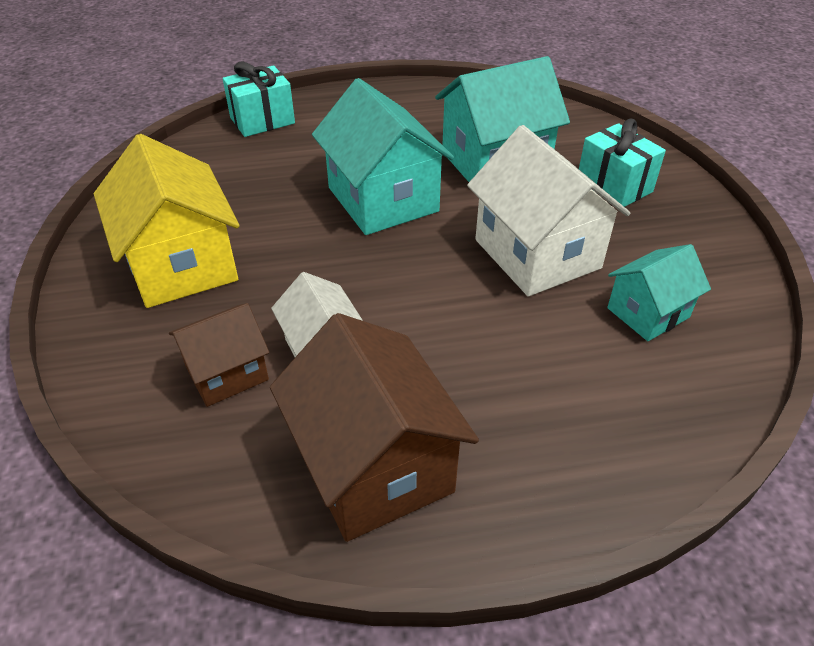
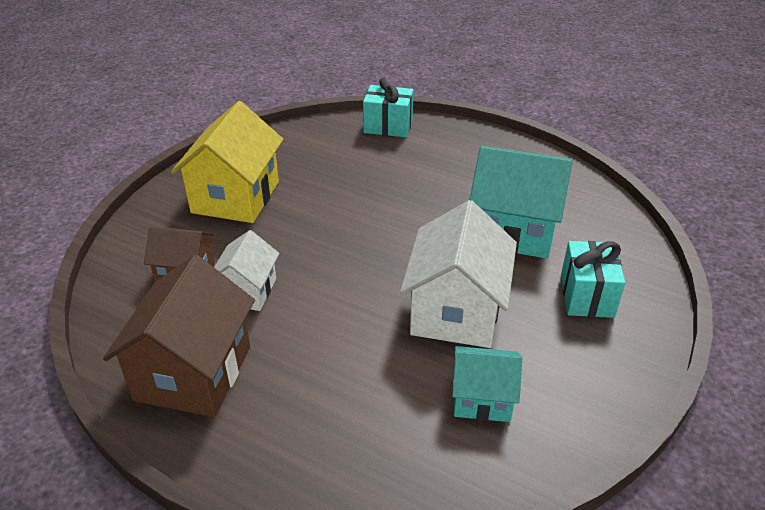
camera: 40 degrees right, 5 degrees down
(383, 199) = (399, 217): turquoise house -> none

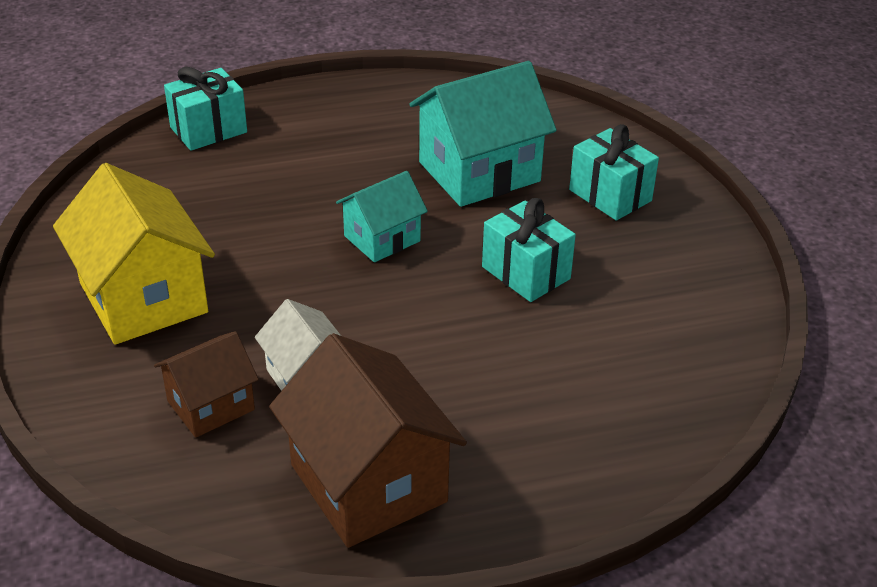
camera: 45 degrees left, 0 degrees up
(456, 311) = (526, 273): white house -> turquoise gift
(482, 398) = (639, 329): turquoise house -> turquoise house (382, 238)

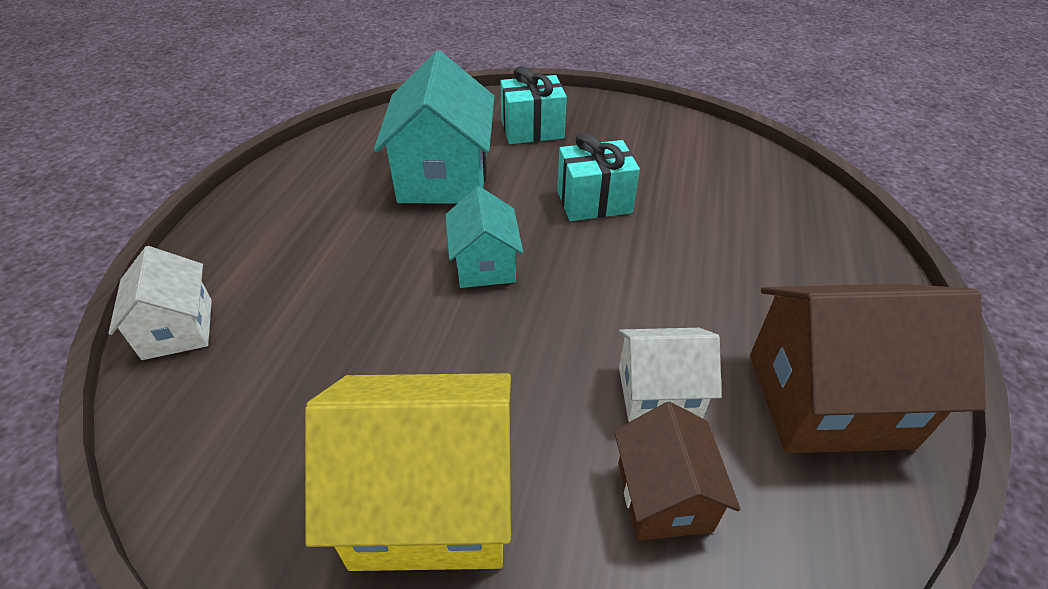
camera: 60 degrees left, 5 degrees up
(208, 130) = (178, 329): turquoise gift -> white house

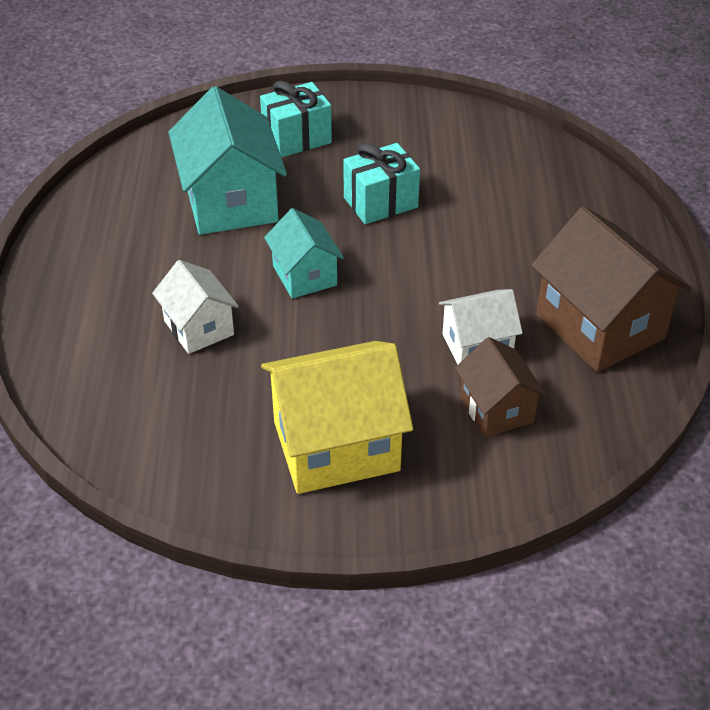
camera: 15 degrees left, 0 degrees up
(178, 329) = (65, 375): white house -> white house (199, 328)
(827, 400) = (600, 326): brown house -> brown house turned 75 degrees clockwise

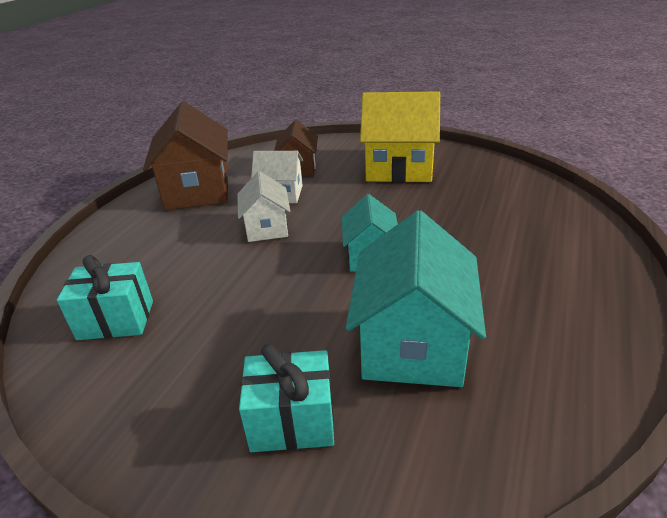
camera: 155 degrees left, 10 degrees down
(199, 328) = (472, 237): white house -> white house (267, 228)
(380, 202) = (260, 305): turquoise gift -> turquoise gift (116, 320)

